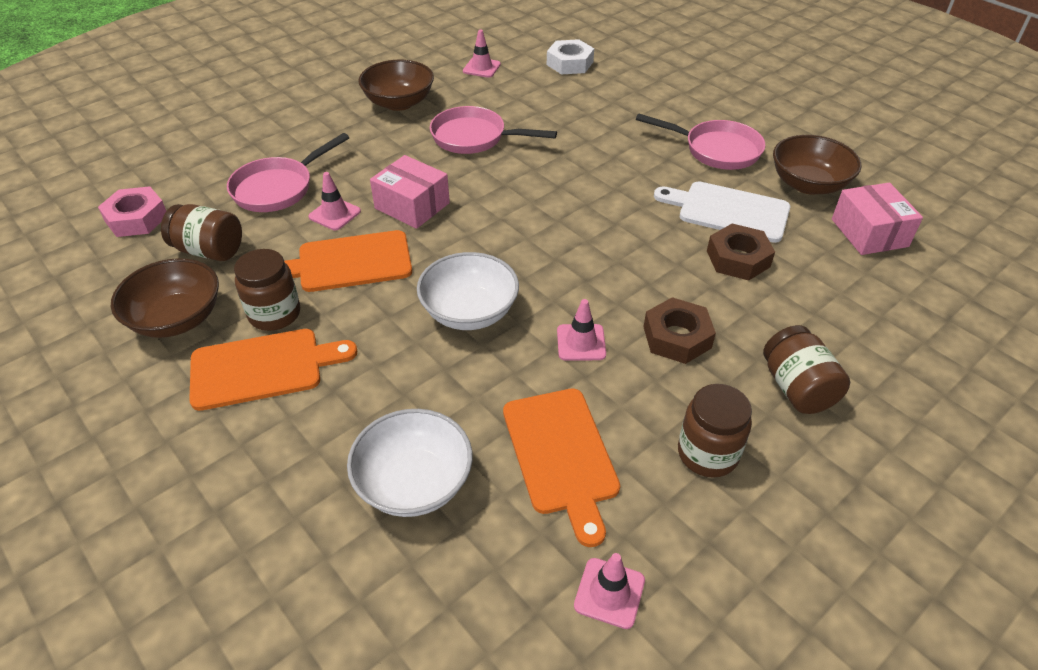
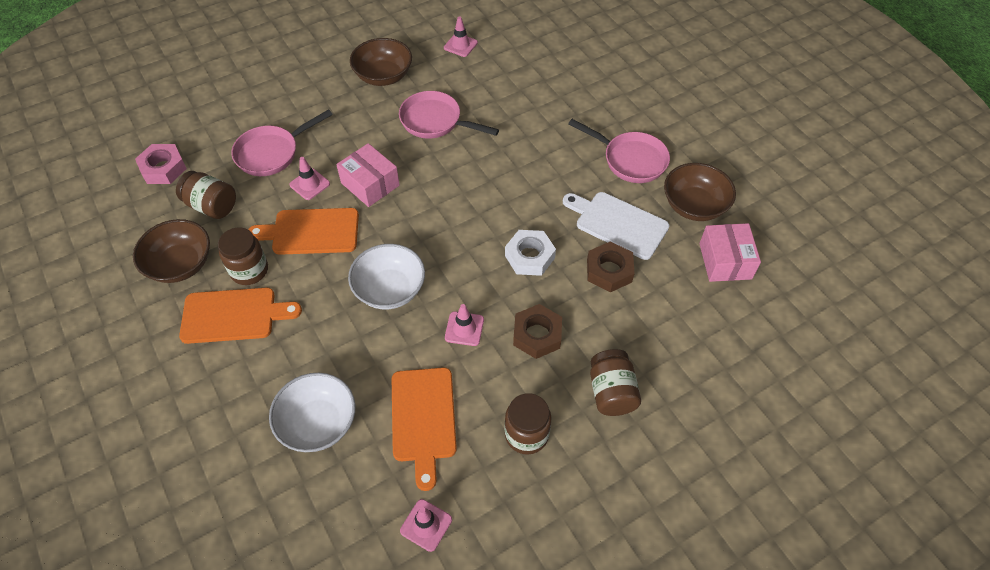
camera: 10 degrees right, 10 degrees up
(569, 63) = (536, 49): white nut -> white nut (529, 257)

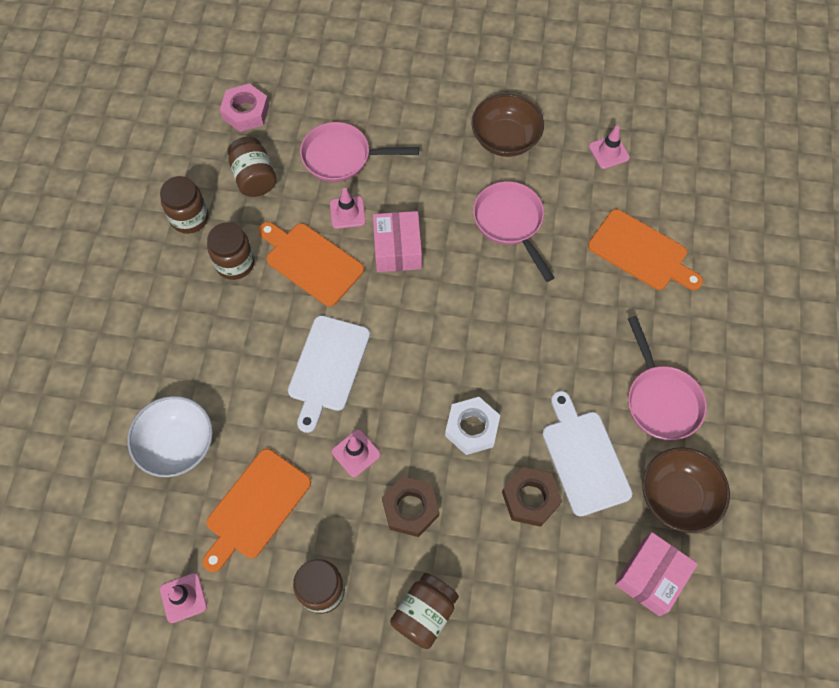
camera: 40 degrees right, 10 degrees up
(180, 264) = (190, 218): brown bowl -> brown jar
(233, 315) = (192, 297): orange cutting board -> orange cutting board (641, 252)
(389, 289) = (327, 367): white bowl -> white cutting board

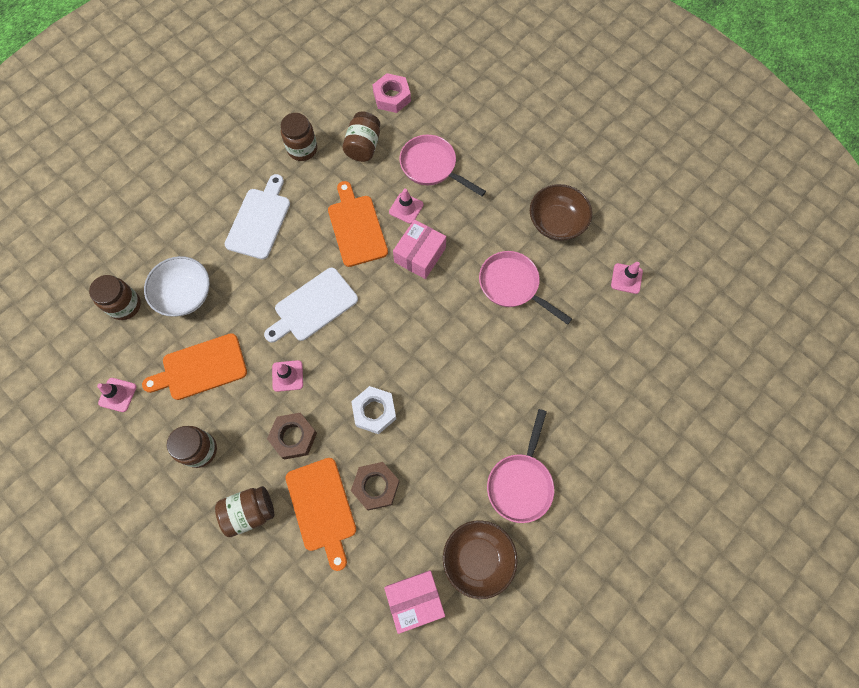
camera: 35 degrees right, 5 degrees up
(235, 263) = (308, 198): brown jar -> brown jar (125, 305)
(510, 223) = (512, 286): pink pan -> pink pan turned 60 degrees counterclockwise
(584, 458) = (434, 485): white cutting board -> white cutting board (259, 220)
(641, 252) = (591, 367): orange cutting board -> orange cutting board (322, 508)

